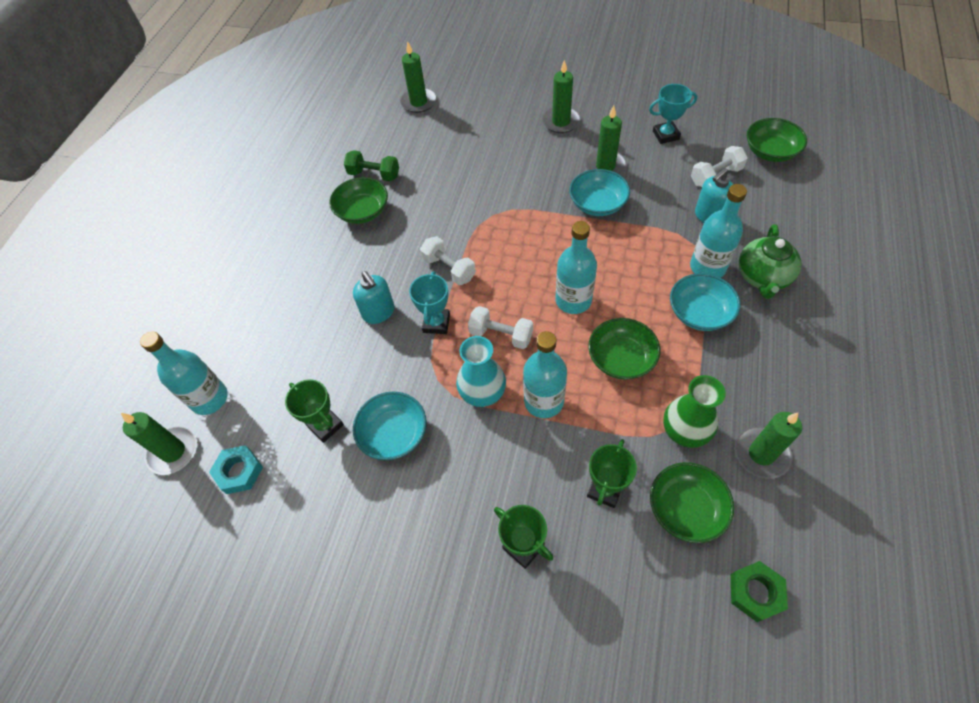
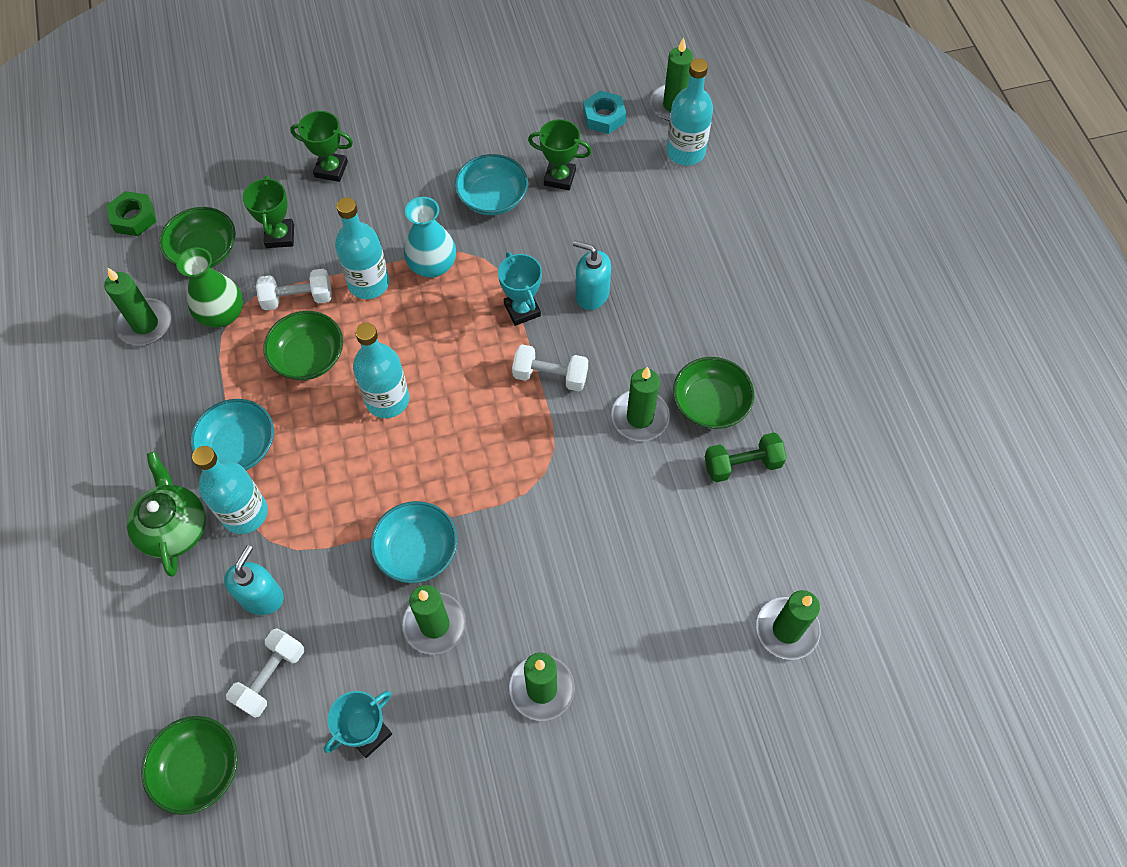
camera: 145 degrees right, 5 degrees up
(411, 221) = (640, 417): none -> green candle
(501, 335) = (446, 327): white dumbbell -> white dumbbell (298, 298)

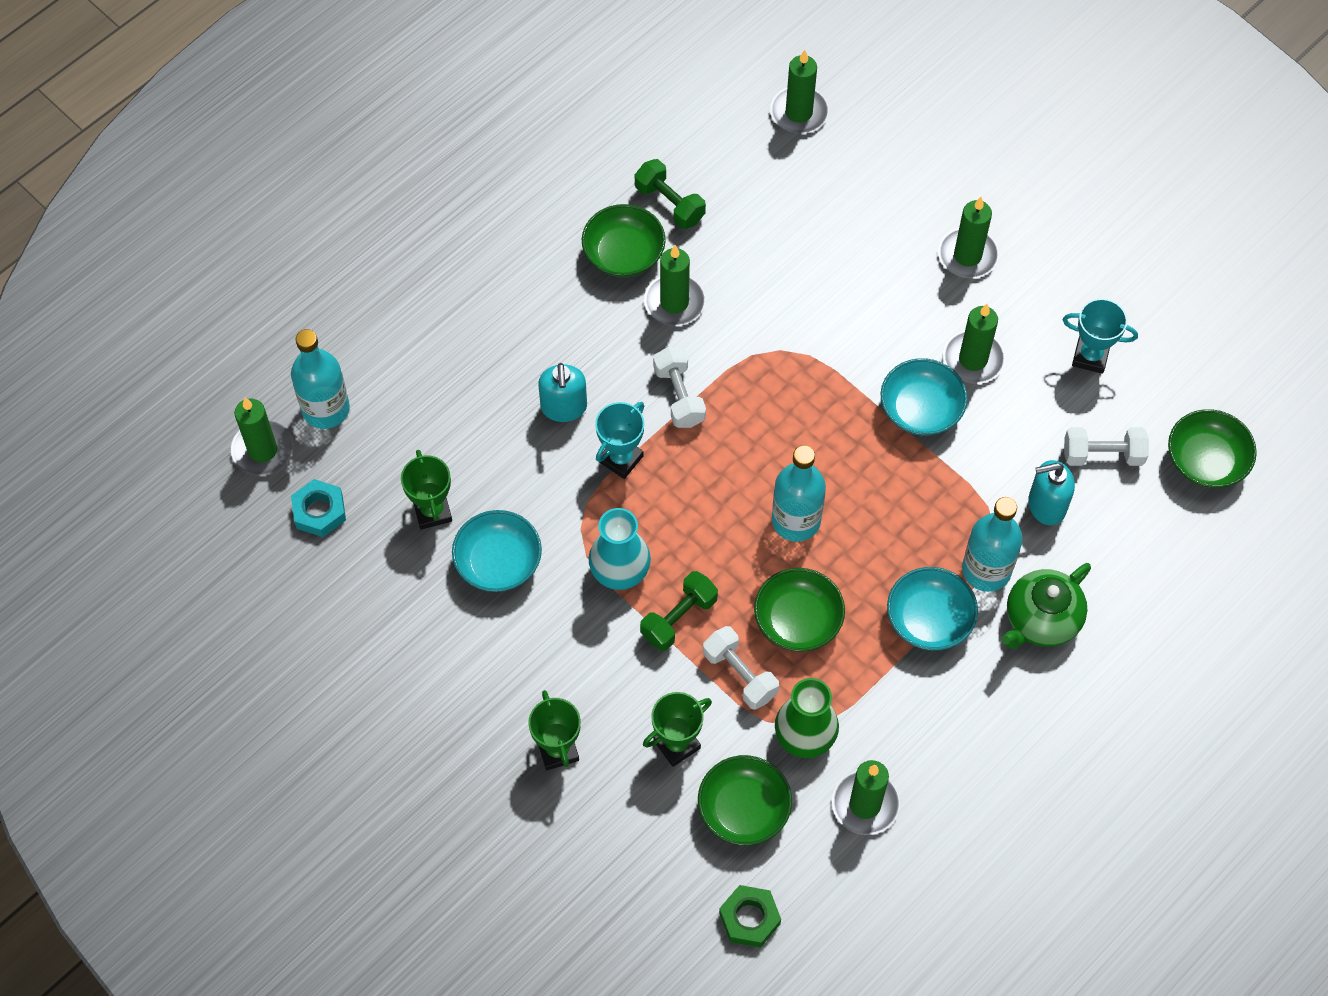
camera: 120 degrees left, 0 degrees up
(368, 283) = (679, 618): turquoise bottle -> green dumbbell

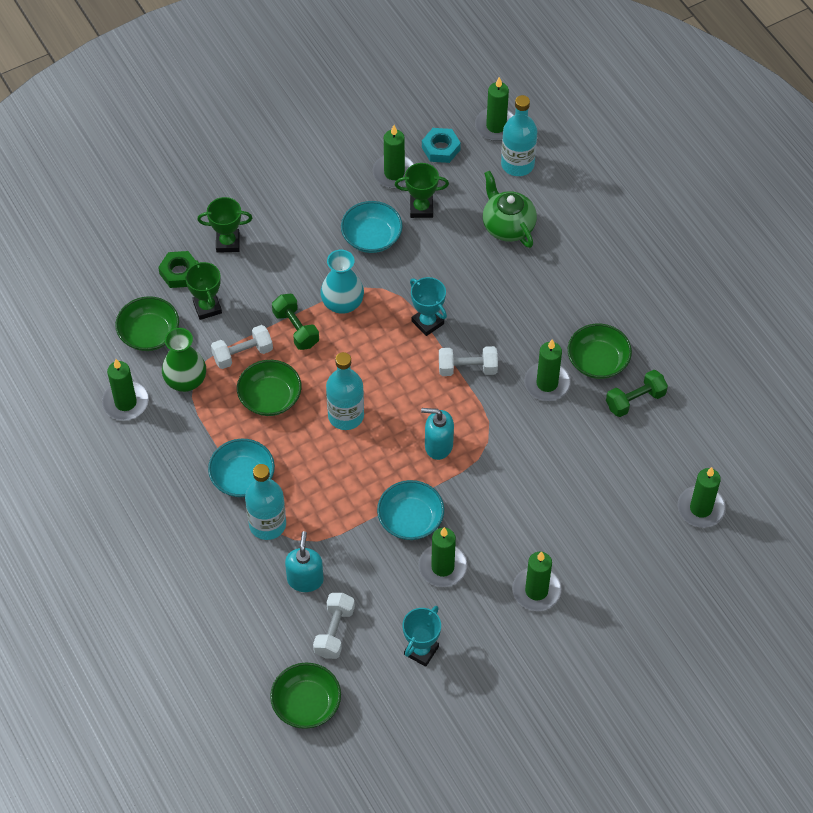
camera: 105 degrees right, 5 degrees down
(378, 561) = (394, 173): none -> green candle
(564, 407) = (479, 298): turquoise soap dispenser -> turquoise soap dispenser (438, 445)
(749, 918) = (77, 319): green nut -> green nut (179, 272)
(1041, 620) = (217, 548): green teapot -> green teapot (507, 226)

